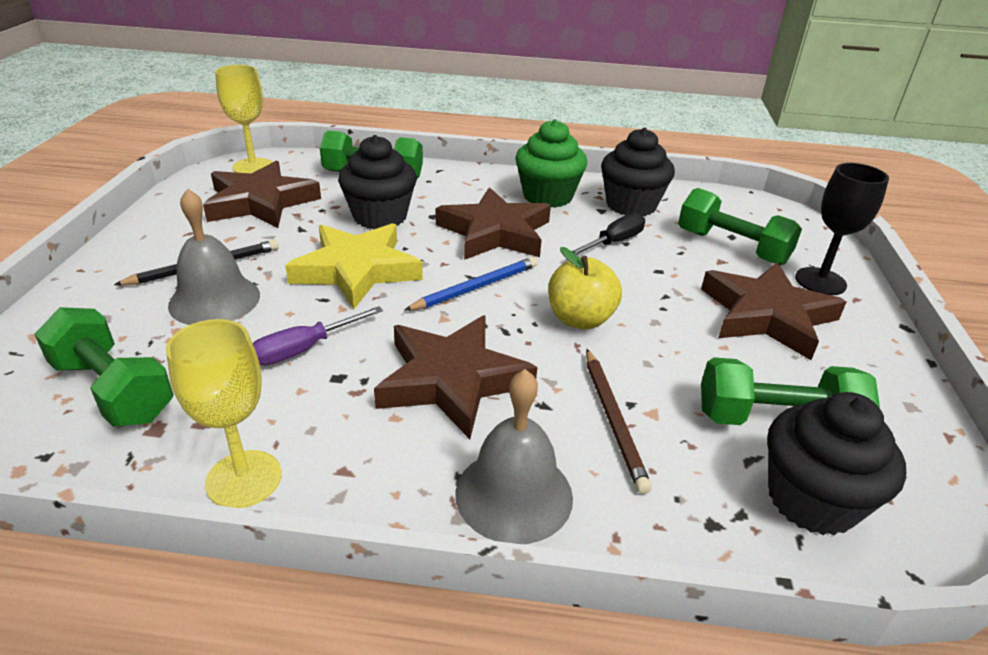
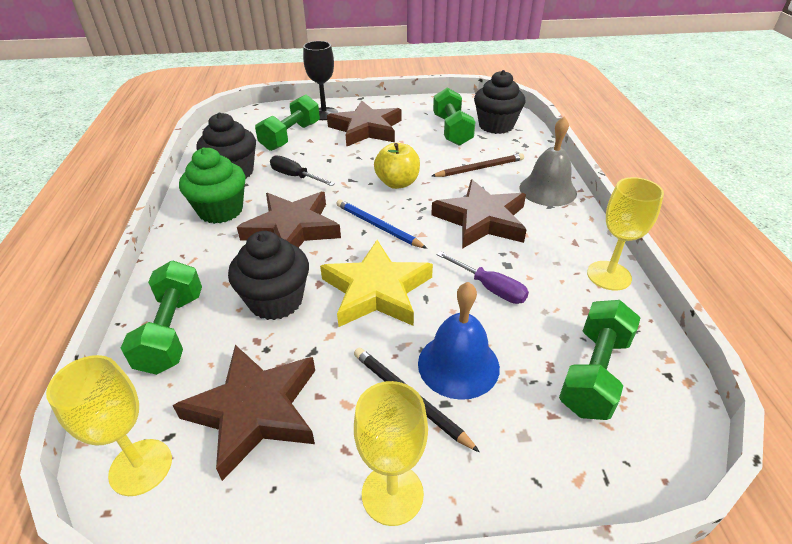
camera: 100 degrees left, 5 degrees up
(132, 246) = (392, 494): none -> yellow goblet
(214, 300) = (458, 365): grey bell -> blue bell

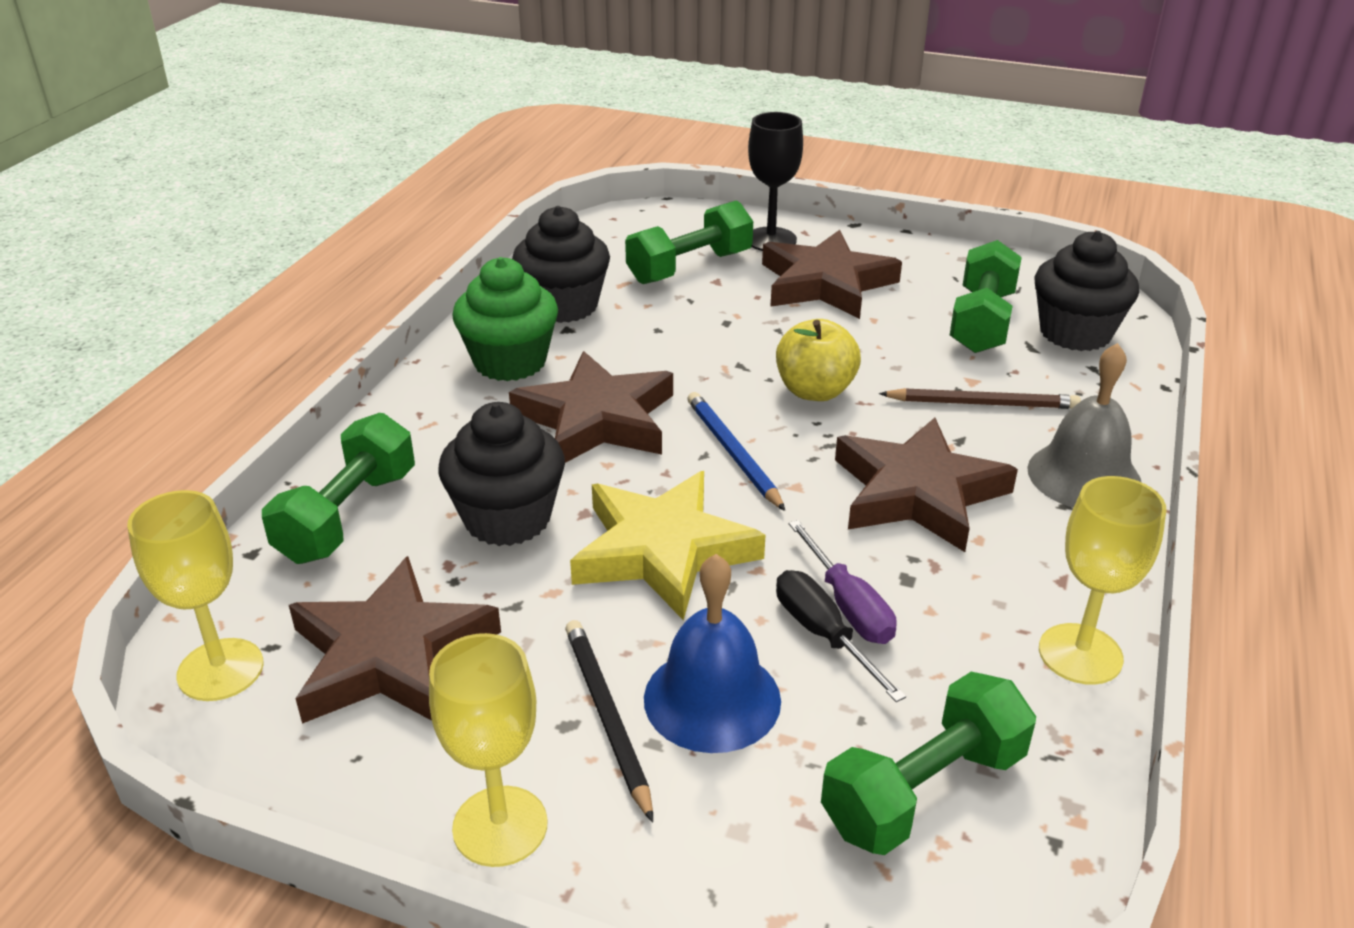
camera: 25 degrees right, 5 degrees down
(295, 176) = (654, 337): black screwdriver -> black screwdriver (823, 635)

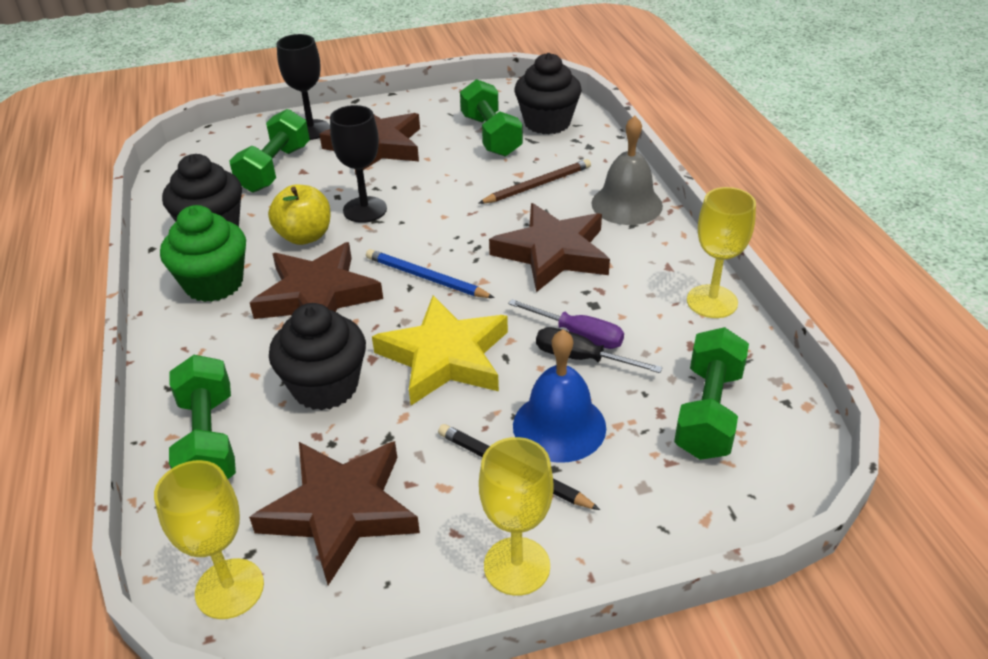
camera: 35 degrees left, 5 degrees up
(741, 349) = (365, 210): none -> black goblet
(815, 391) = (436, 218): yellow apple -> yellow apple (305, 236)

